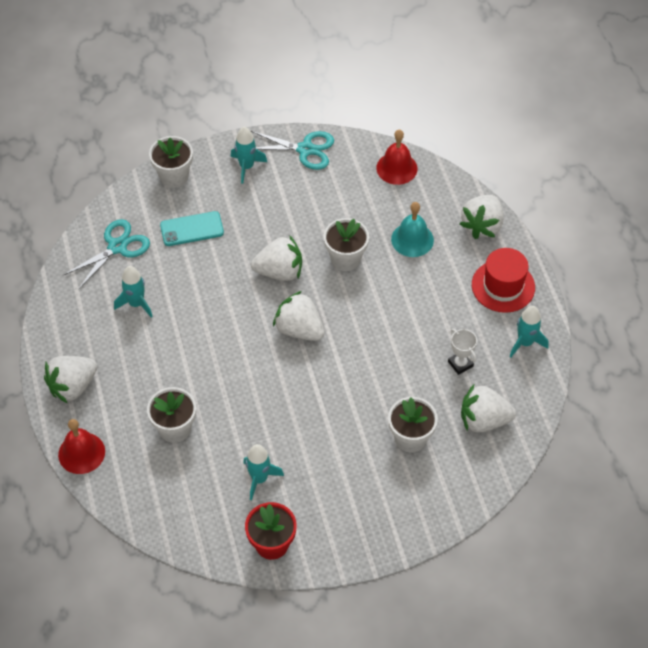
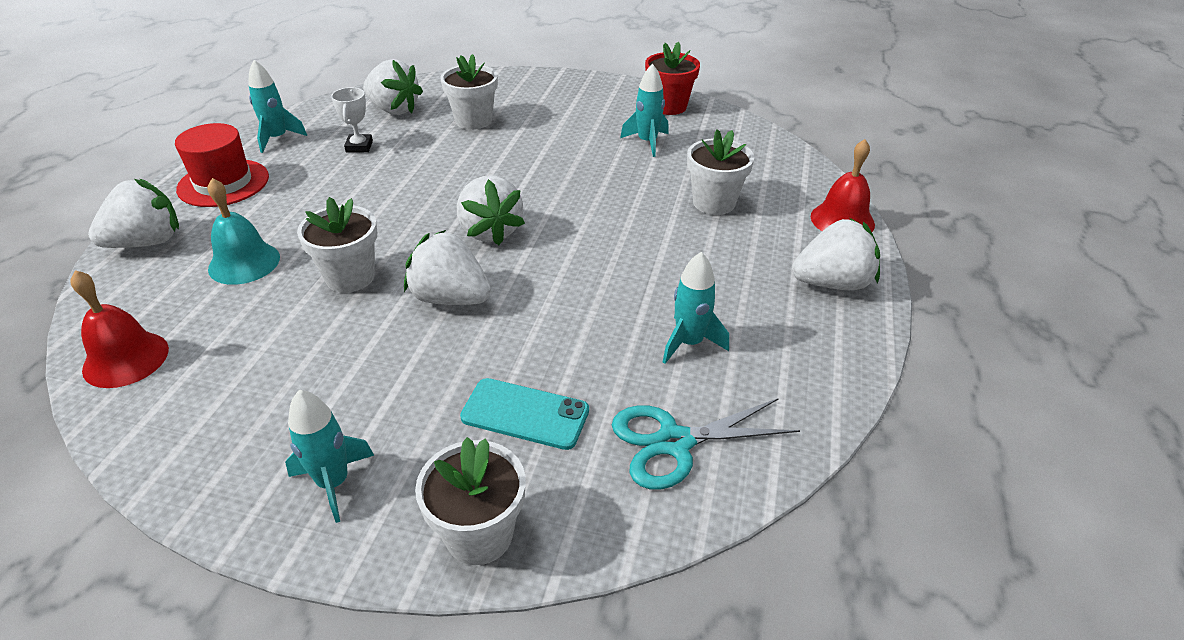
camera: 150 degrees left, 15 degrees down
(305, 149) = (205, 463): turquoise scissors -> none

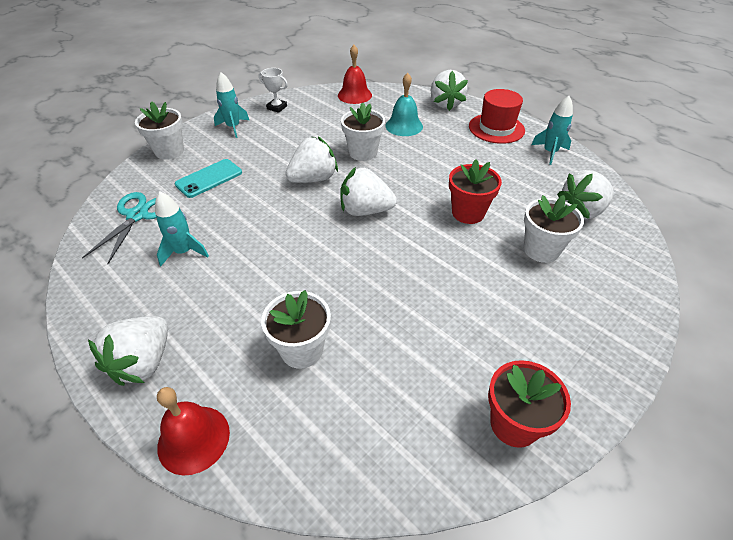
camera: 120 degrees right, 5 degrees up
(359, 146) = (520, 182): white trophy -> white trophy (277, 107)
(443, 166) = (468, 213): none -> red flower pot
(647, 142) = (437, 356): turquoise rocket -> none

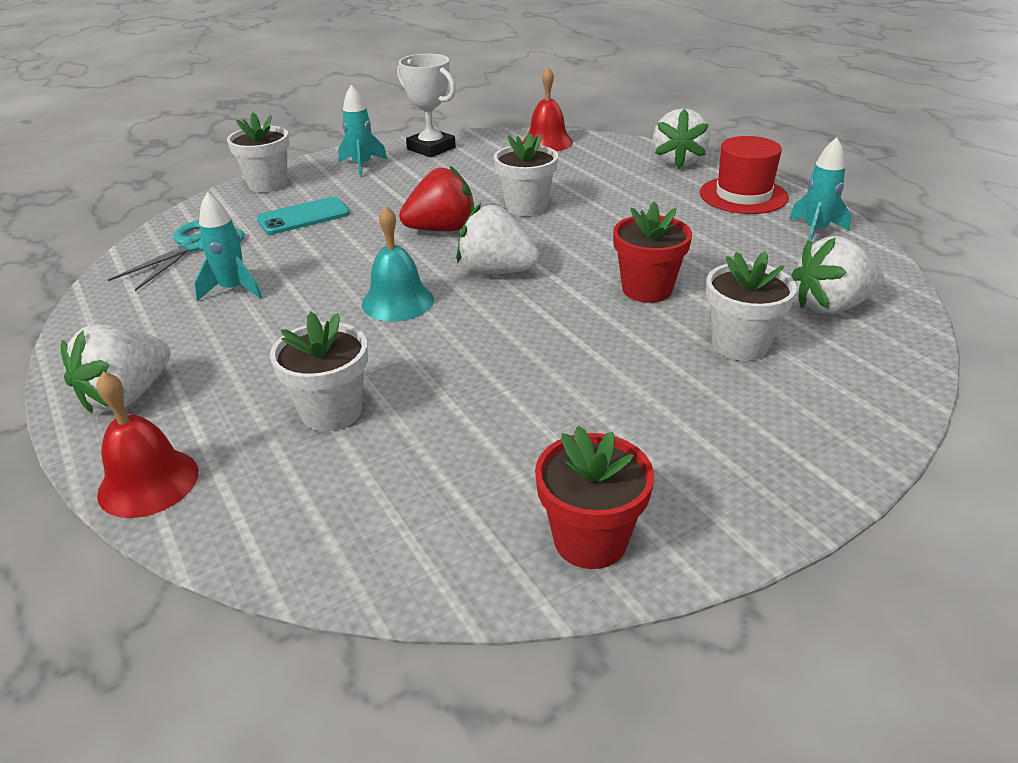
camera: 15 degrees right, 10 degrees down
(277, 107) = (431, 148): white trophy -> white trophy, size x1.65
(313, 179) = (441, 230): white strawberry -> red strawberry
(404, 126) = (602, 182): turquoise bell -> turquoise bell (397, 301)

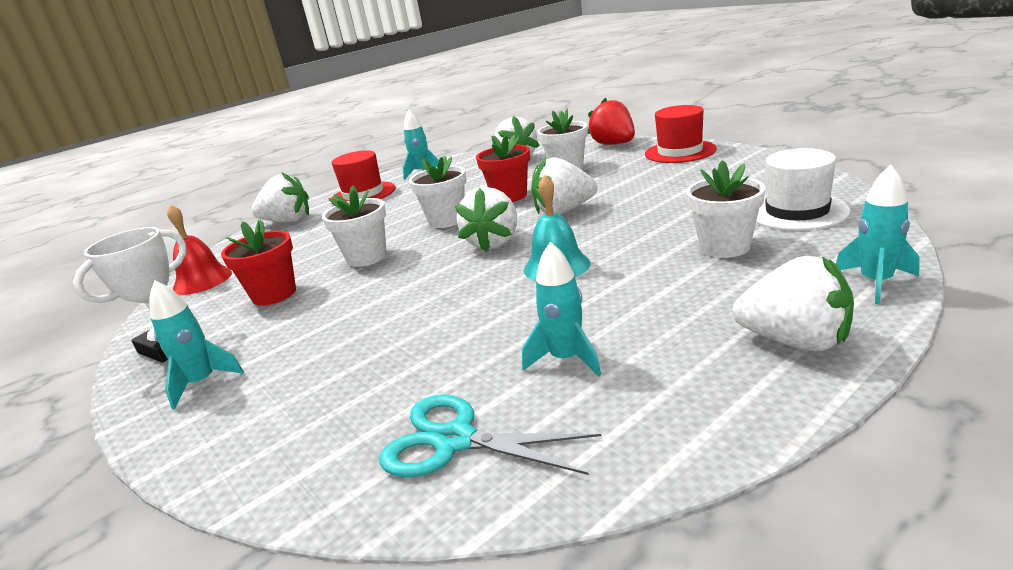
camera: 95 degrees left, 10 degrees down
(148, 482) = (876, 282): red bell -> turquoise rocket
(268, 184) = (232, 454): white flower pot -> white flower pot (446, 220)
(303, 217) = (366, 376): turquoise phone -> none
(371, 504) = (797, 211): none -> white hat
(441, 230) = (412, 282): red strawberry -> red strawberry (614, 144)
(553, 322) = (564, 211): none -> white strawberry
(590, 540) = (759, 167): red flower pot -> red flower pot (274, 294)
(760, 477) = (680, 152): none -> red hat

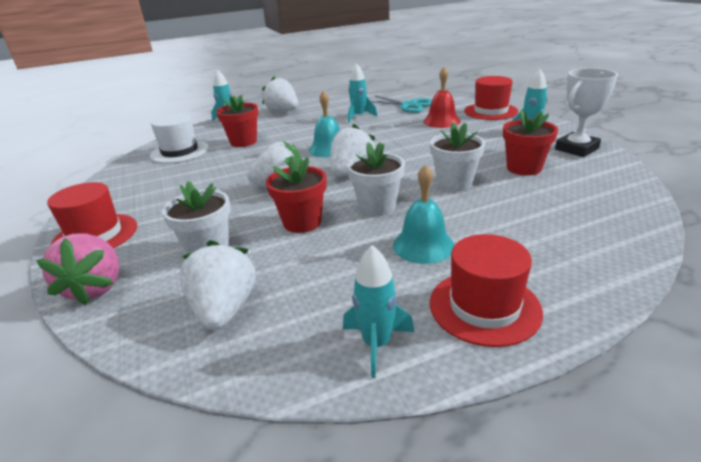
camera: 165 degrees left, 5 degrees up
(202, 280) = (619, 197): red bell -> red bell (441, 121)
(239, 447) = (490, 111): none -> red hat
(287, 221) = (590, 273): white strawberry -> none
(400, 208) = (423, 245): none -> turquoise bell
(614, 144) = (96, 288): red strawberry -> pink strawberry
(724, 247) = (243, 142): white flower pot -> red flower pot

